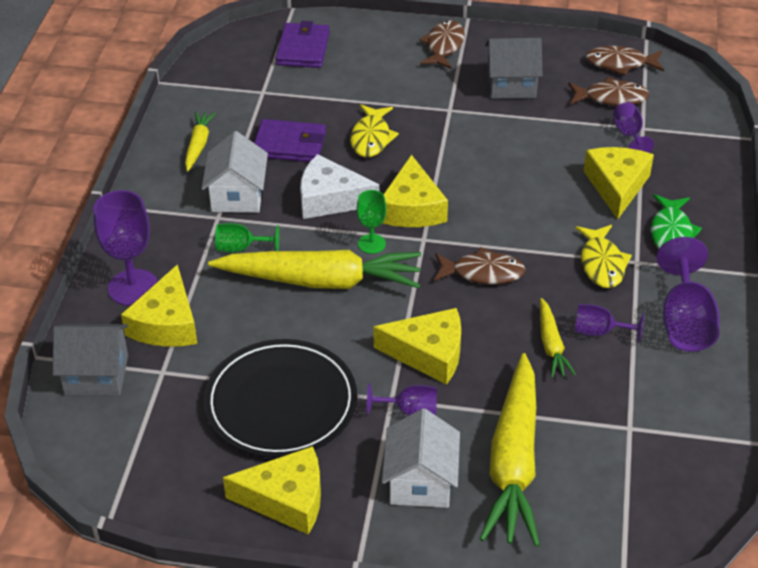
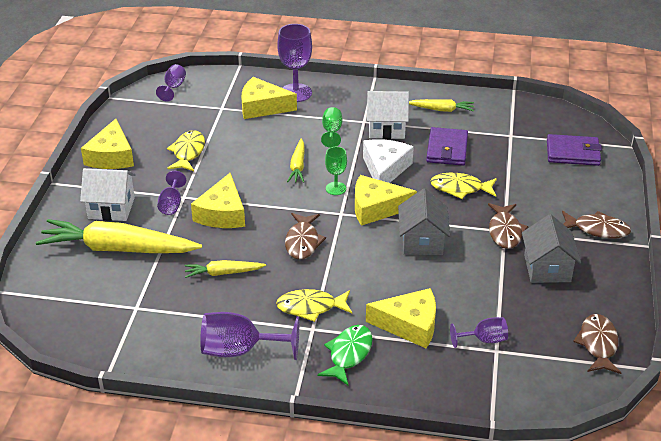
camera: 90 degrees right, 5 degrees down
(96, 375) = (222, 85): grey house -> grey house (422, 241)
(281, 403) = (188, 152): black plate -> yellow fish
(321, 281) = (298, 166): yellow carrot -> yellow carrot, size x0.48
(599, 332) = (234, 299): purple goblet -> purple goblet (173, 87)
(611, 98) = (540, 333): brown fish -> brown fish (505, 231)
(671, 232) = (348, 354): green fish -> green fish turned 105 degrees clockwise

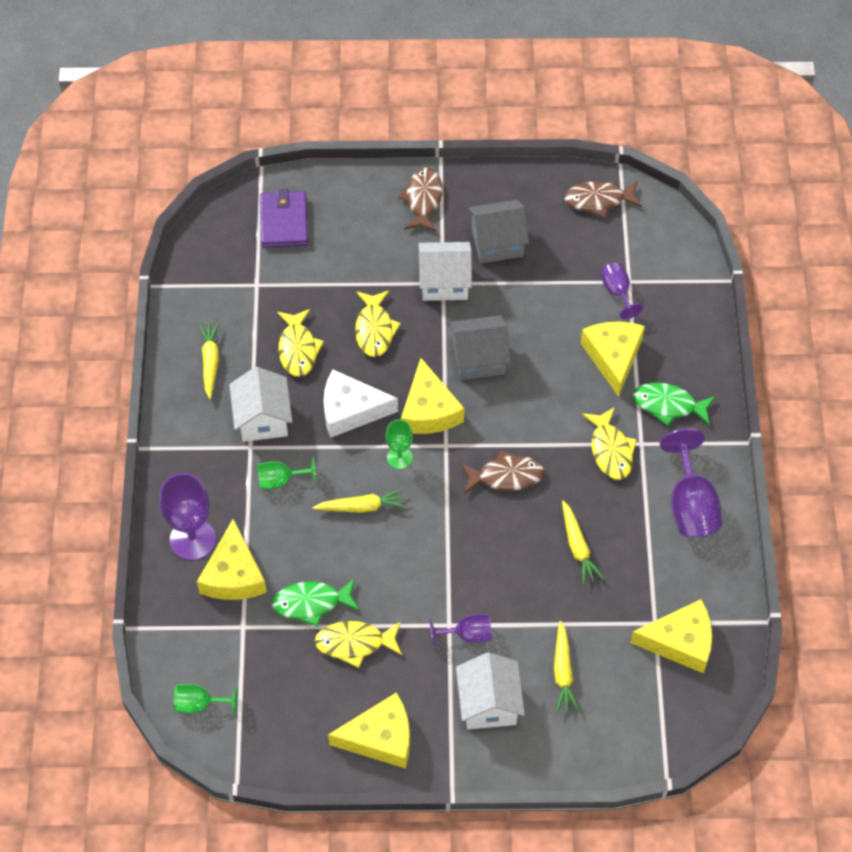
camera: 100 degrees left, 20 degrees up
(118, 249) = (563, 672): yellow carrot -> yellow carrot, size x0.48
(173, 87) = (199, 704): purple goblet -> green goblet
(222, 213) = (472, 572): yellow cheese -> yellow cheese (680, 642)
(227, 137) = (311, 603): none -> green fish
(447, 149) = (298, 349): purple wallet -> yellow fish
(505, 231) = (444, 282): brown fish -> white house

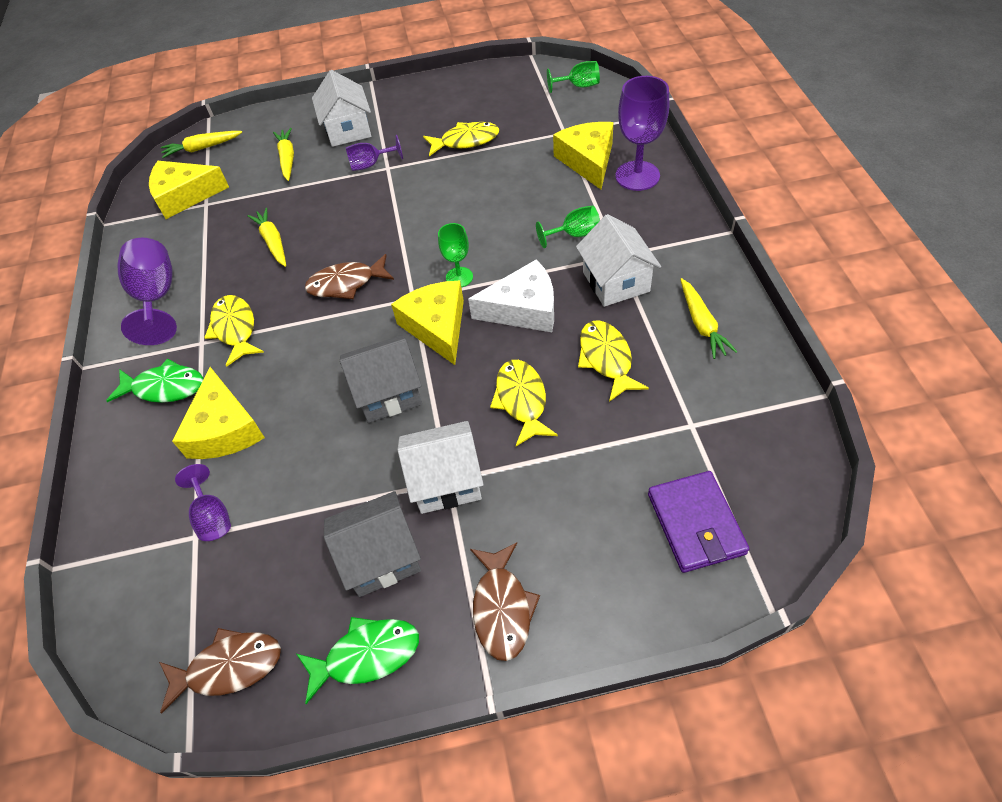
camera: 175 degrees right, 5 degrees down
(311, 603) = (511, 157): green fish -> green fish (366, 655)
(362, 507) = (486, 230): yellow carrot -> yellow carrot (202, 148)
(380, 738) = (430, 97): yellow cheese -> none

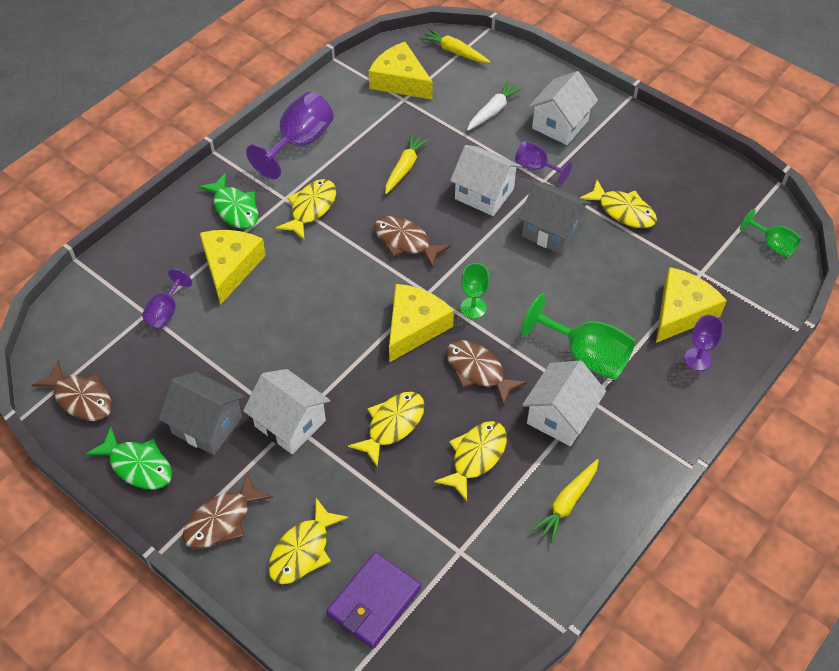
camera: 45 degrees right, 0 degrees up
(224, 429) = (230, 267): yellow cheese -> yellow cheese turned 150 degrees clockwise
(287, 159) = (493, 111): yellow carrot -> white carrot
(358, 208) = (484, 194): none -> white house
(388, 393) = (332, 338): grey house -> grey house (551, 231)
(523, 309) = (478, 371): white cheese -> brown fish
(574, 234) = (586, 356): green goblet -> green goblet, size x1.75
(595, 552) = (303, 550): none -> yellow fish
(637, 176) = (697, 359): purple goblet -> purple goblet, size x0.57

